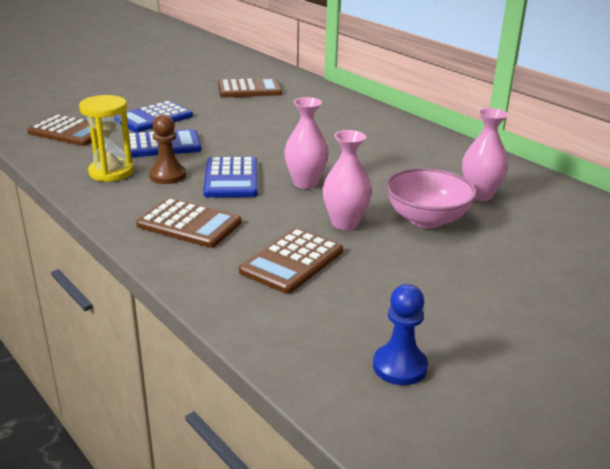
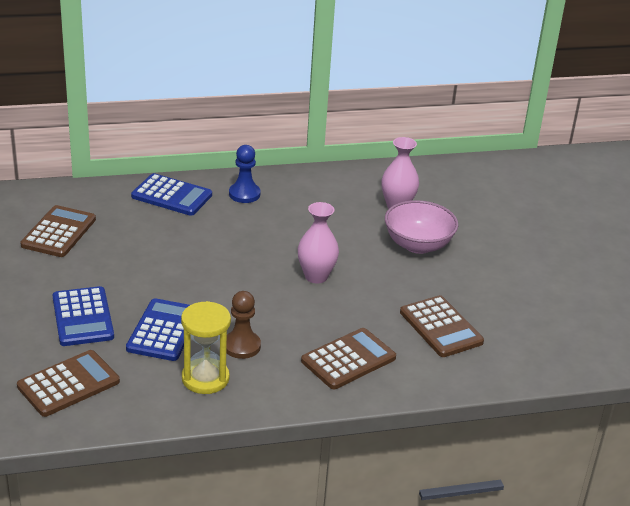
camera: 65 degrees left, 5 degrees up
(231, 178) = (276, 312): blue calculator -> blue calculator (172, 196)
(345, 223) = (399, 283): pink vase -> none
(399, 366) = (586, 329): blue pawn -> blue pawn (244, 194)

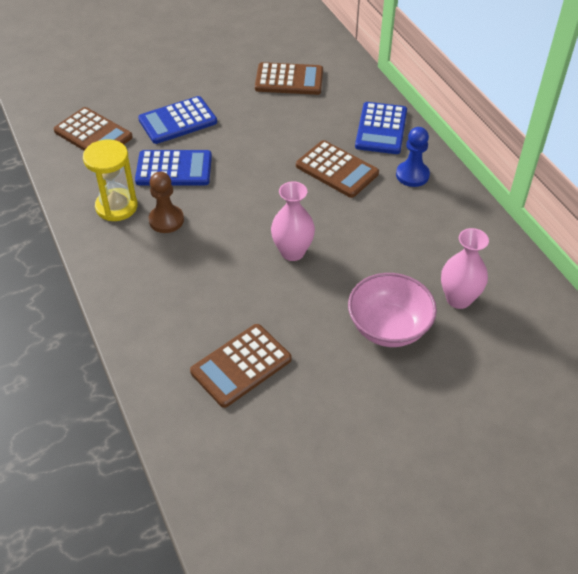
camera: 80 degrees right, 15 degrees up
(348, 359) = (166, 297): brown calculator -> brown calculator (337, 170)

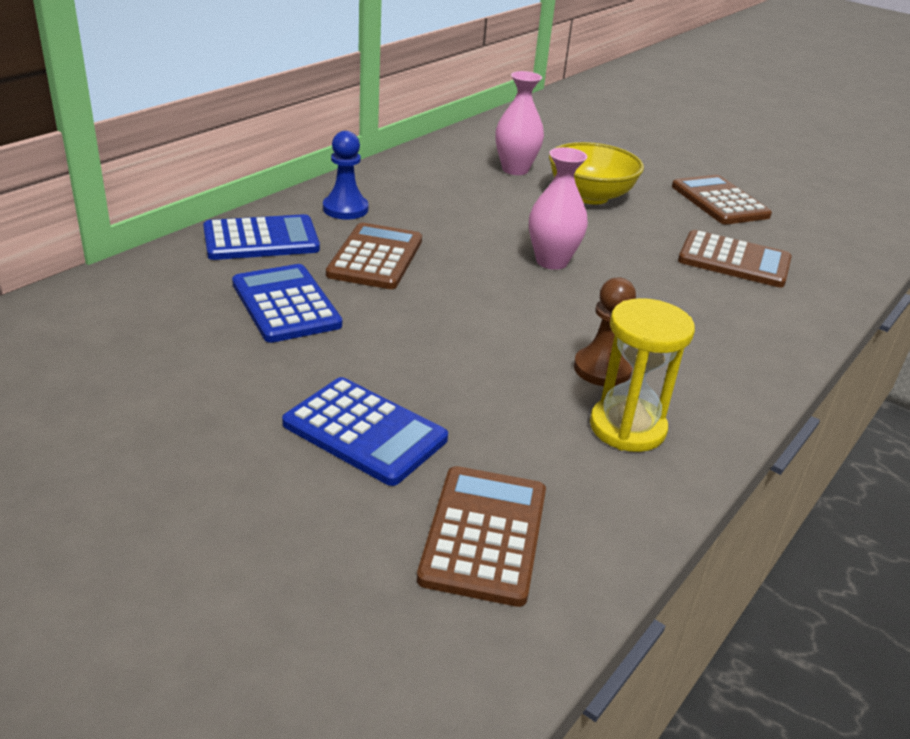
camera: 120 degrees left, 15 degrees down
(174, 169) = (492, 396): blue calculator -> blue calculator (286, 304)
(289, 80) = (167, 338): brown calculator -> brown calculator (719, 201)
(388, 327) = (590, 196): pink bowl -> yellow bowl

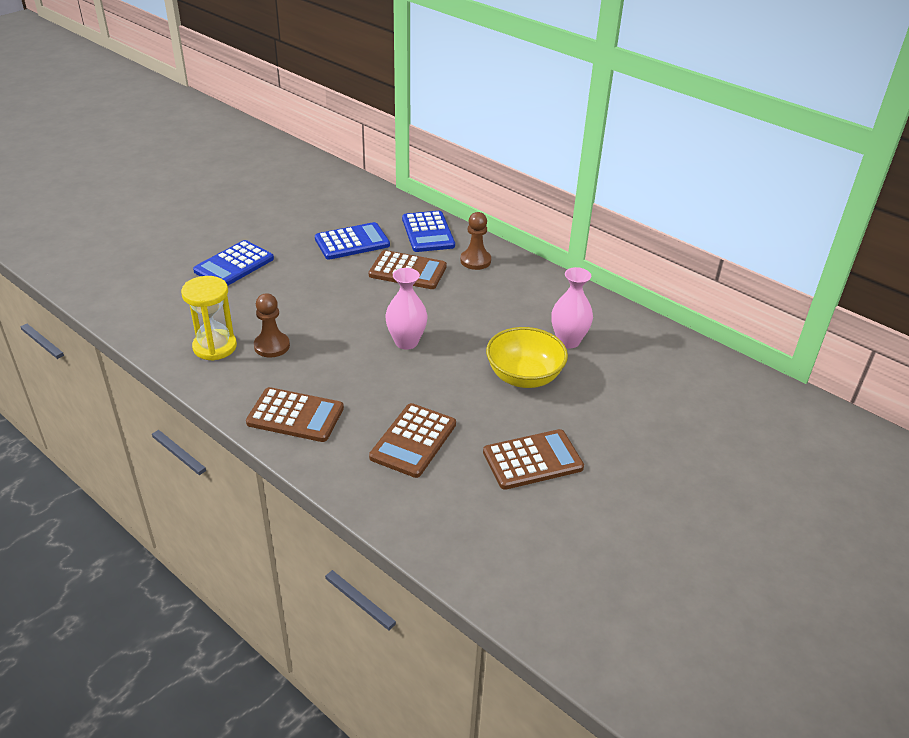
camera: 95 degrees right, 5 degrees up
(345, 209) = (475, 261): blue pawn -> brown pawn
(484, 535) = (153, 293): brown calculator -> brown calculator (295, 415)

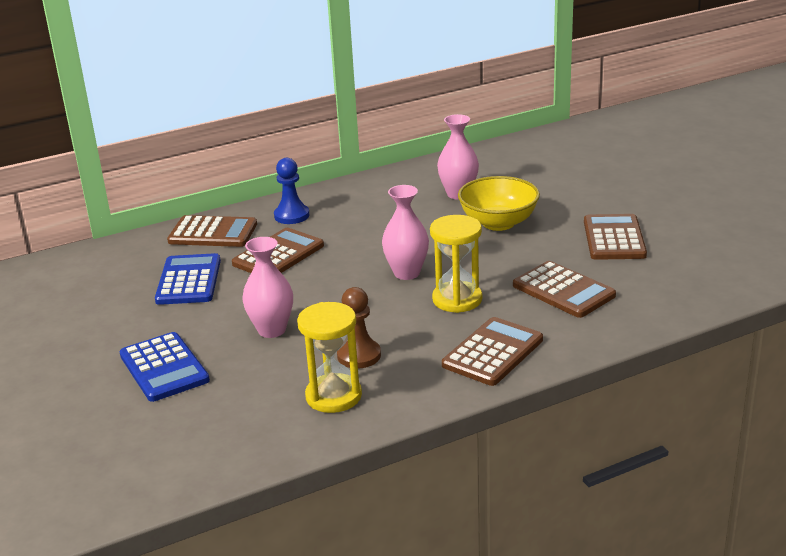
camera: 65 degrees left, 10 degrees down
(295, 297) = (272, 330): none -> pink vase
(373, 379) = (457, 299): none -> yellow hourglass
(428, 232) = (213, 233): blue calculator -> brown calculator
(475, 261) = (291, 216): brown pawn -> blue pawn

